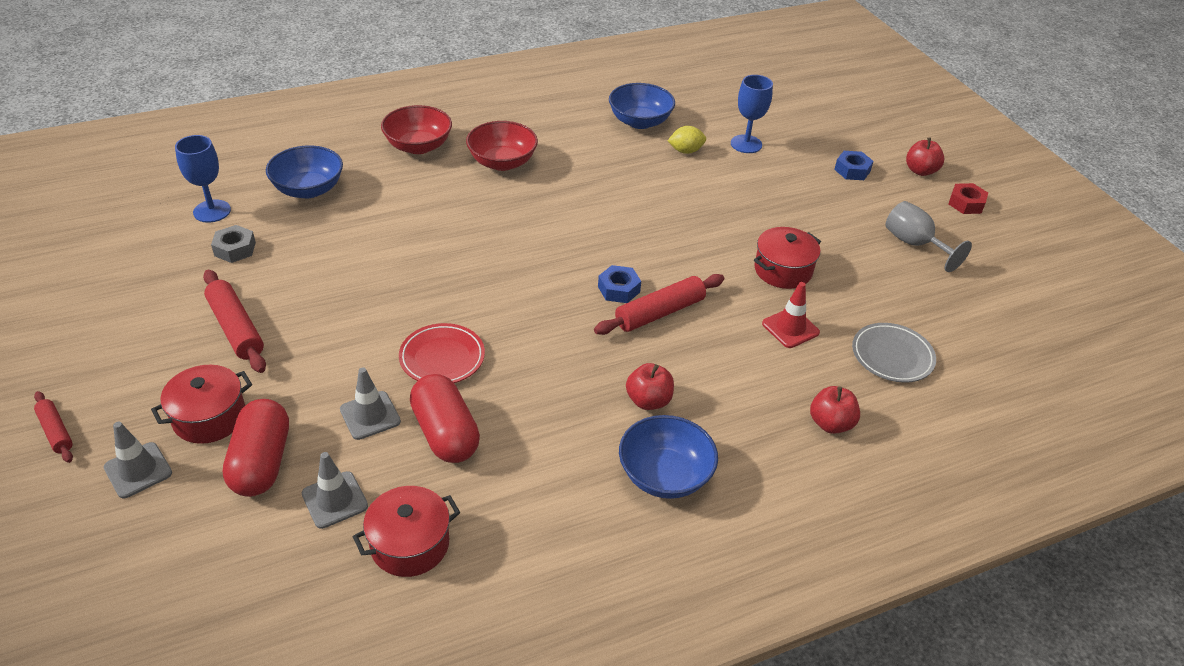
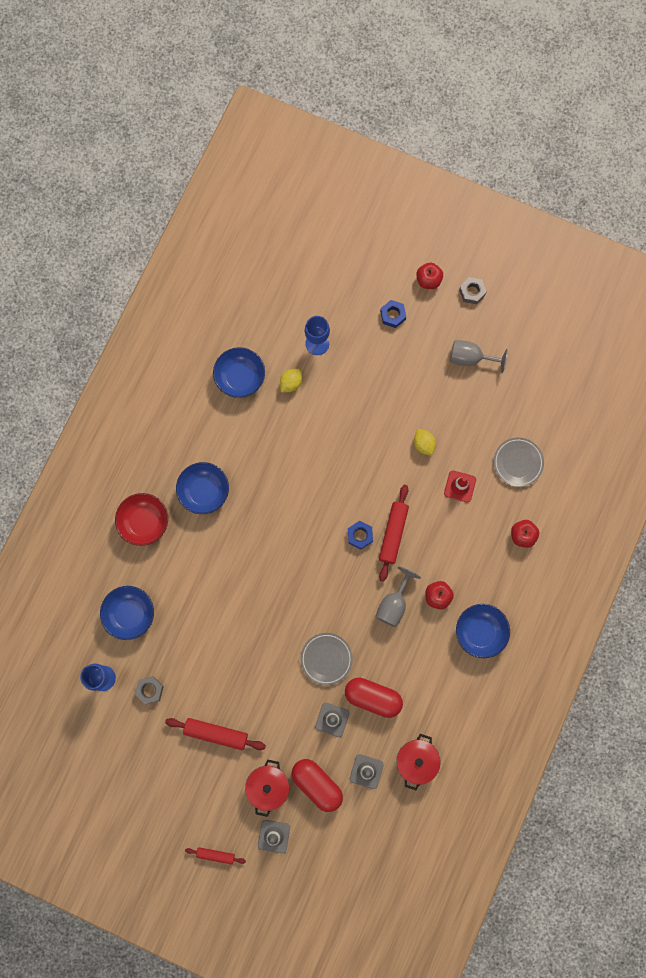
camera: 40 degrees left, 35 degrees up
(442, 358) = (326, 659): red plate -> grey plate
(502, 162) = (204, 491): red bowl -> blue bowl
(584, 369) = (393, 604): none -> grey goblet
(783, 270) = (423, 444): red pot -> yellow lemon
(966, 203) = (472, 292): red nut -> grey nut

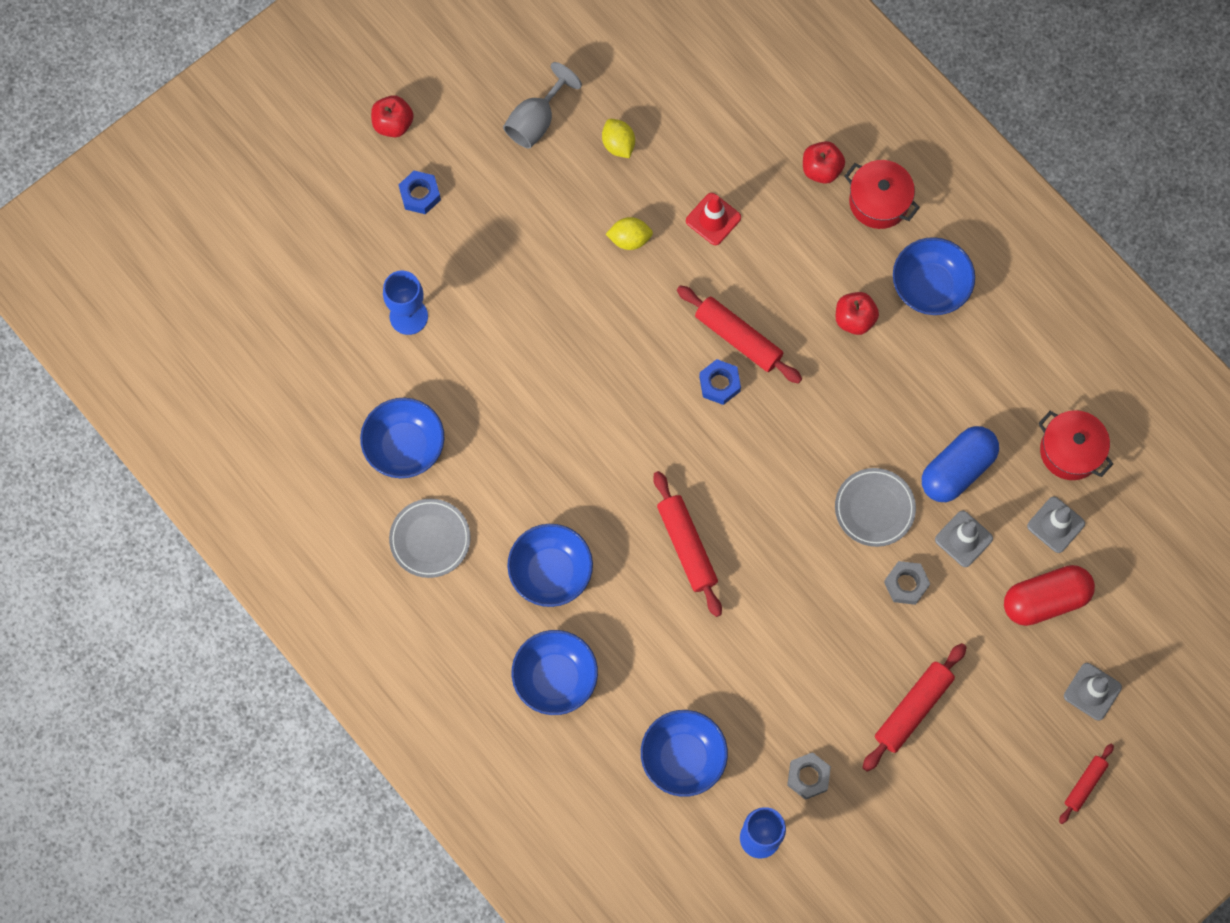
camera: 65 degrees left, 5 degrees down
(144, 522) = (555, 678): red bowl -> blue bowl
(254, 561) = (687, 546): none -> red rolling pin
(268, 786) = (1019, 669): red pot -> red pot (879, 201)
(291, 383) = (449, 379): yellow lemon -> yellow lemon (618, 144)
(373, 697) = (957, 469): red capsule -> blue capsule
(393, 604) = (838, 382): grey goblet -> none
(472, 292) = (441, 75): grey nut -> grey nut (906, 584)
(518, 463) = (716, 128): grey plate -> grey plate (430, 539)

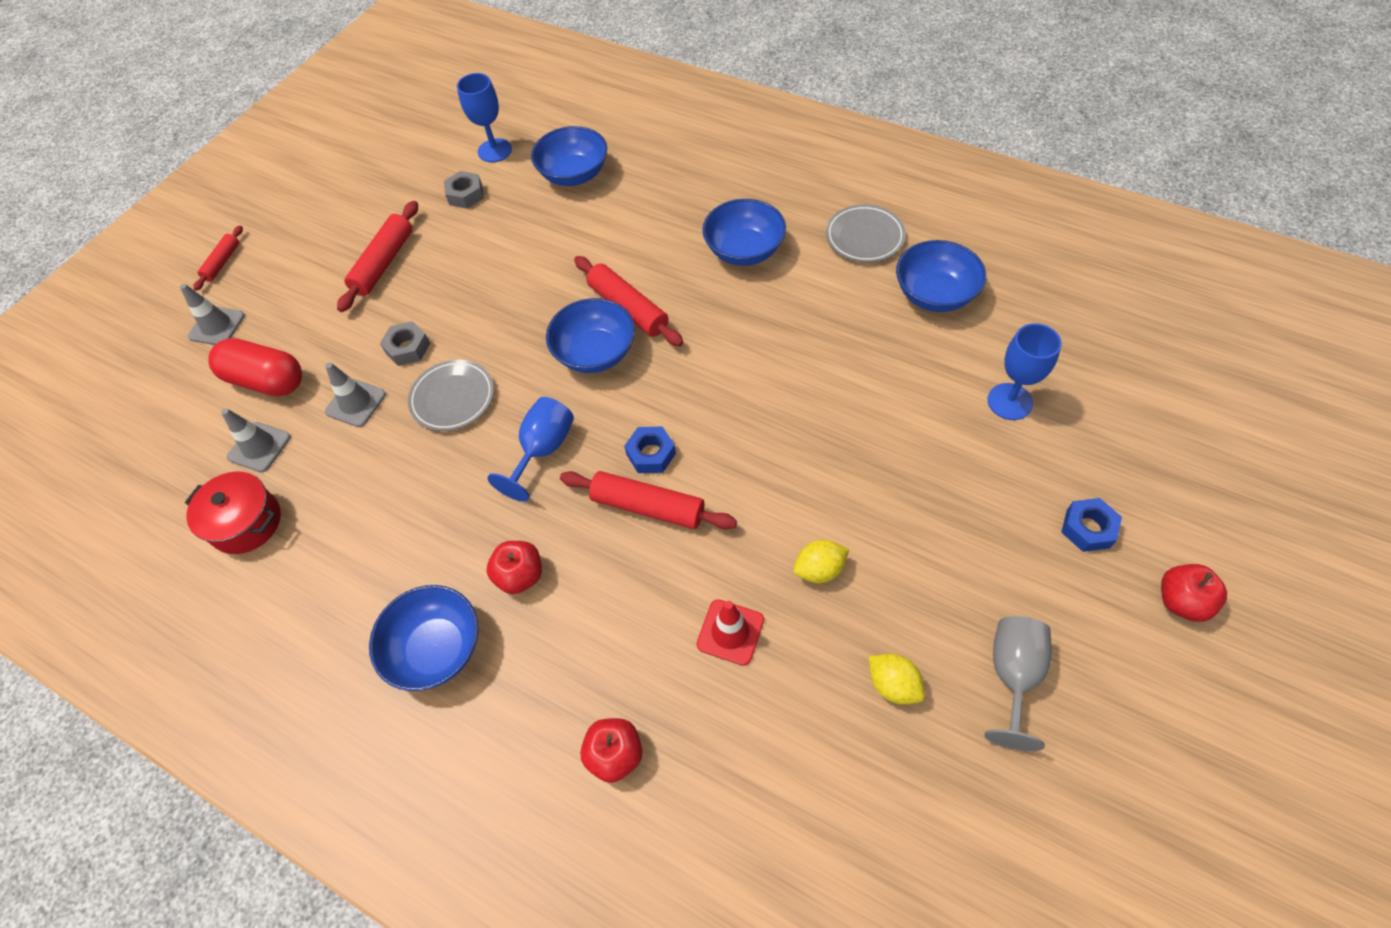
camera: 165 degrees right, 15 degrees down
(555, 678) = (702, 186): blue bowl -> blue bowl (595, 353)
(808, 423) = (543, 450): none -> blue goblet
(879, 201) = (526, 737): red pot -> none
(957, 469) = (372, 462): blue capsule -> none
(1045, 600) = (266, 380): red capsule -> red capsule turned 60 degrees clockwise

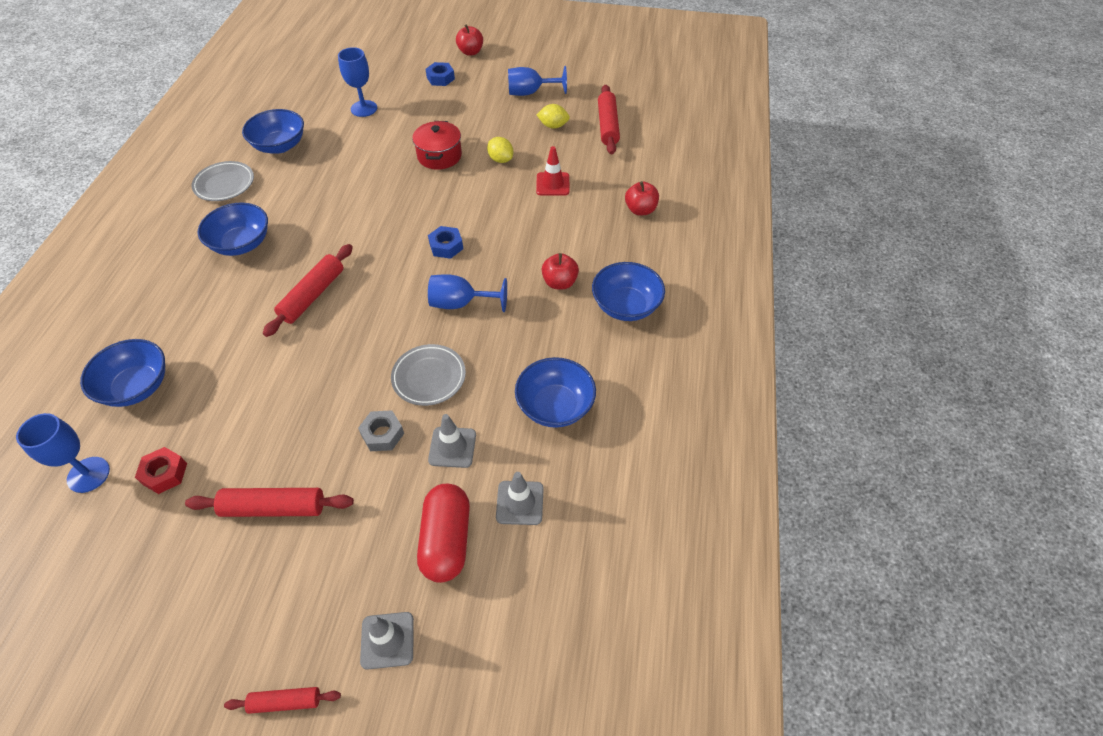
camera: 115 degrees left, 5 degrees down
(246, 523) = (591, 470): red pot -> red pot (439, 156)
(465, 195) = (164, 473): grey nut -> red nut
(595, 353) = (363, 302): blue bowl -> blue bowl (555, 406)
(648, 507) = (487, 237): red rolling pin -> red rolling pin (608, 126)
(893, 684) = (553, 126): yellow lemon -> yellow lemon turned 75 degrees clockwise
(1013, 676) = (530, 93): grey goblet -> blue goblet

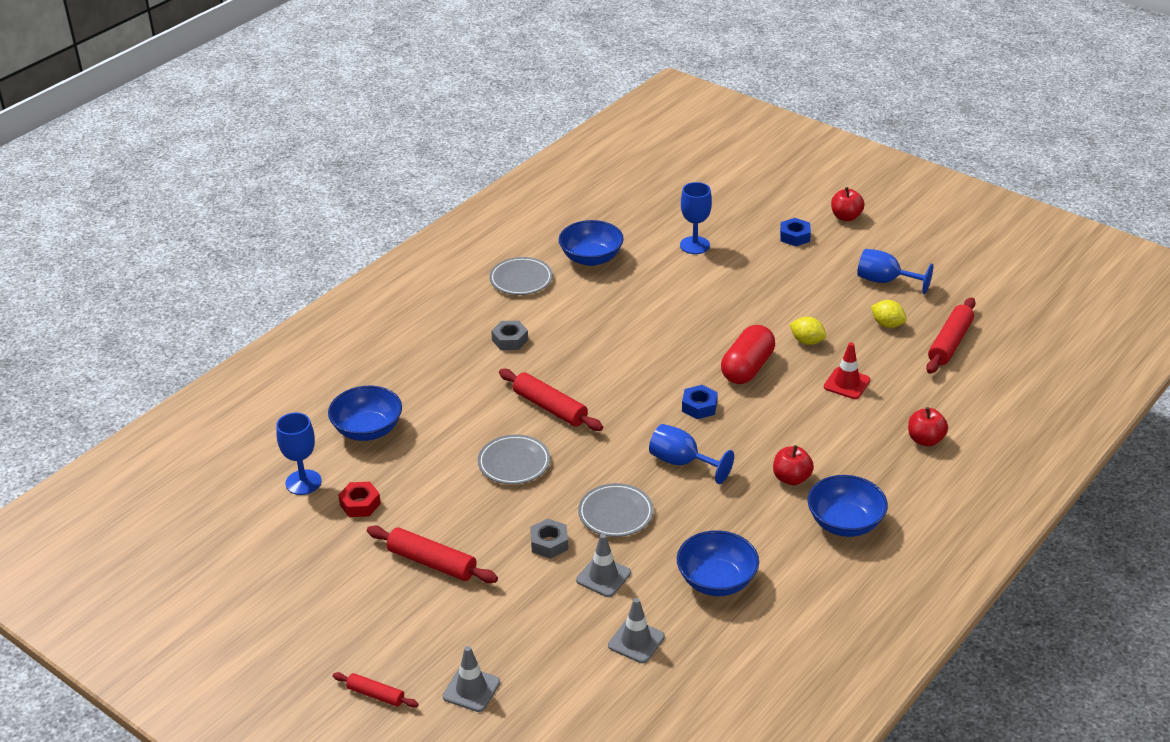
camera: 30 degrees right, 15 degrees down
(241, 244) = (510, 340): blue bowl -> grey nut
(306, 364) = (514, 463): none -> grey plate
(312, 295) = (550, 407): red rolling pin -> red rolling pin turned 75 degrees clockwise
(439, 156) = (745, 317): red pot -> none
(446, 540) = (557, 642): red capsule -> red capsule (747, 368)
(500, 159) = (807, 341): yellow lemon -> yellow lemon turned 45 degrees counterclockwise

